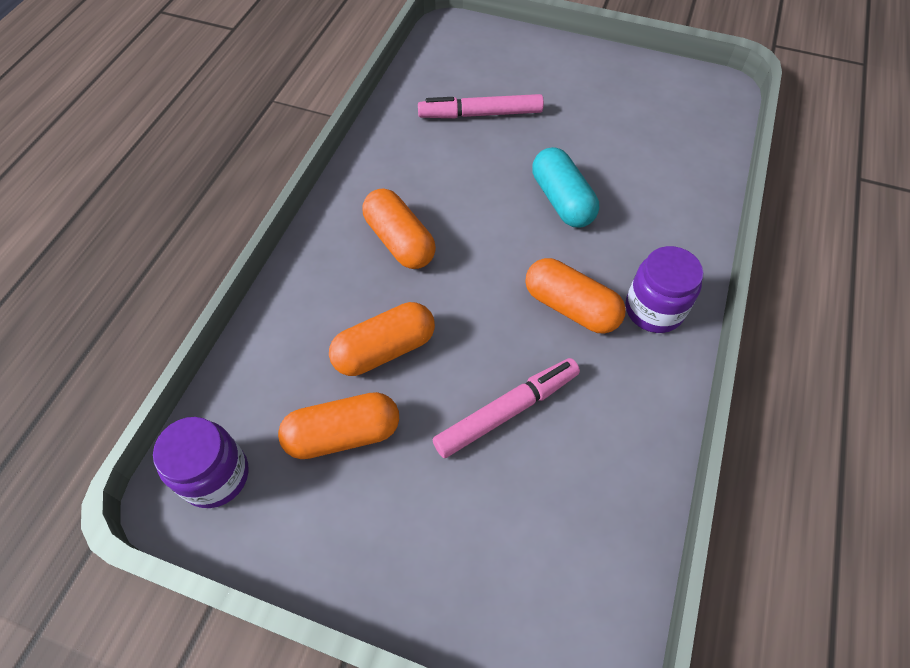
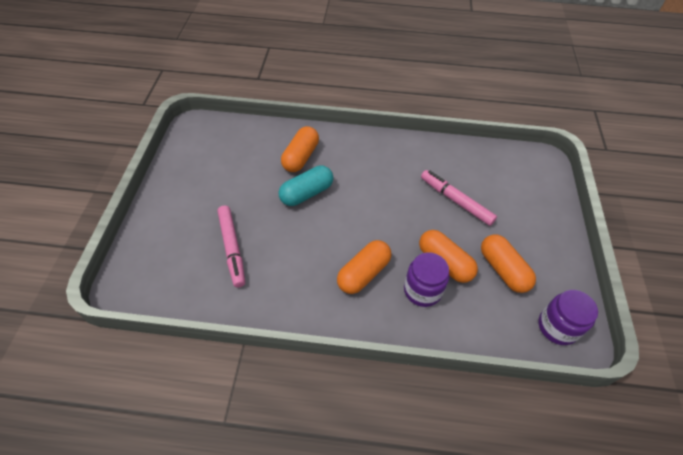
camera: 105 degrees left, 5 degrees down
(571, 307) = (383, 182): orange capsule -> orange capsule (300, 157)
(654, 309) = (373, 149): purple jar -> purple jar (422, 290)

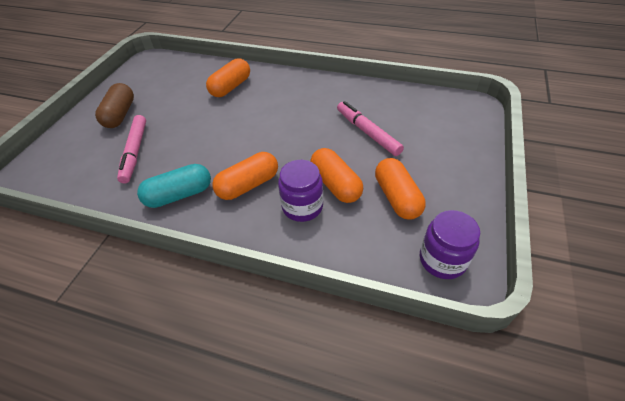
camera: 15 degrees right, 5 degrees down
(194, 203) = (120, 115): none -> brown capsule
(306, 193) = (223, 115): turquoise capsule -> turquoise capsule (179, 195)

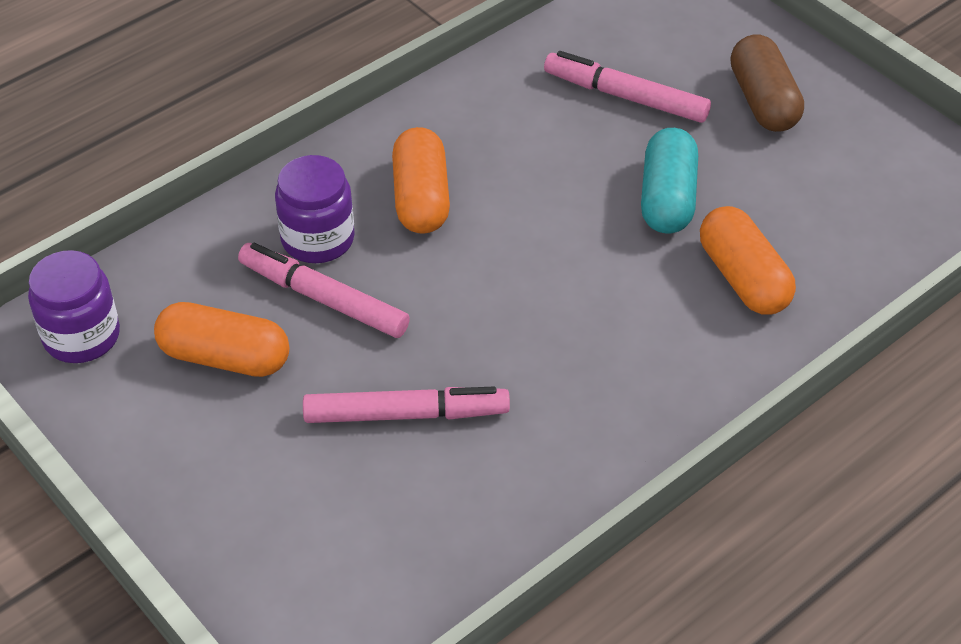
camera: 120 degrees right, 0 degrees up
(120, 115) = (763, 101): brown capsule -> brown capsule turned 45 degrees clockwise
(179, 195) = (471, 119): turquoise capsule -> turquoise capsule (667, 198)
(335, 184) = (323, 298): orange capsule -> pink marker

